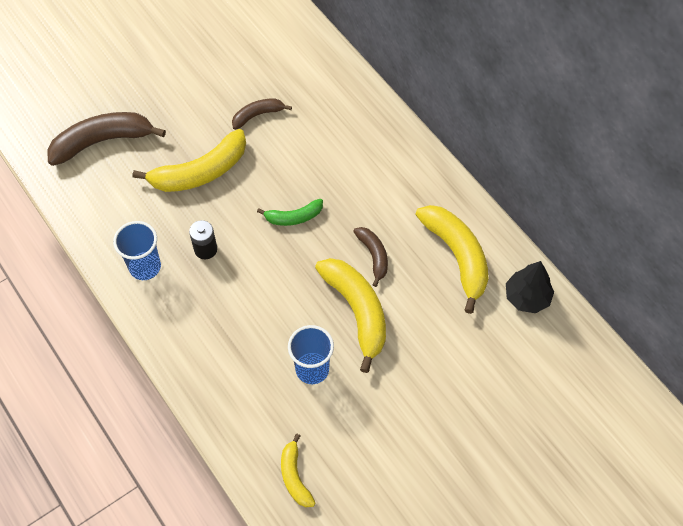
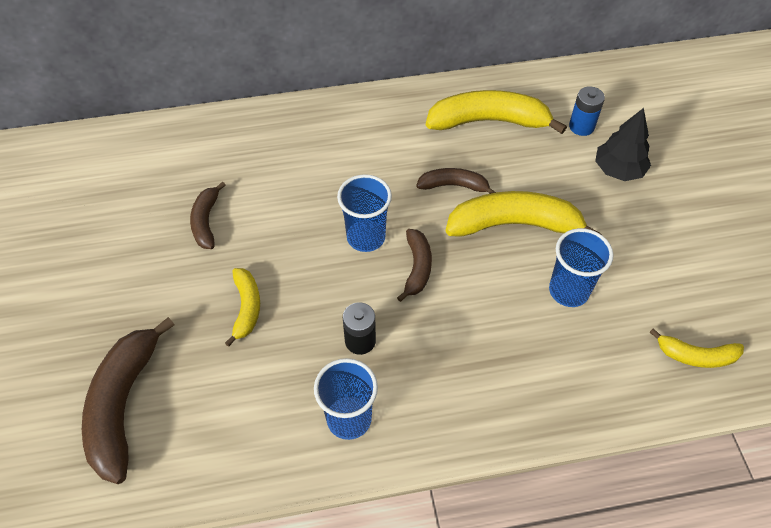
camera: 65 degrees left, 5 degrees down
(200, 172) = (246, 308): yellow banana -> yellow banana, size x0.55
(283, 260) = (417, 268): none -> brown banana
(293, 217) = (366, 237): green banana -> blue cup
(492, 328) = (581, 126): none -> blue battery
(527, 297) = (558, 90): black tree -> black tree (618, 170)

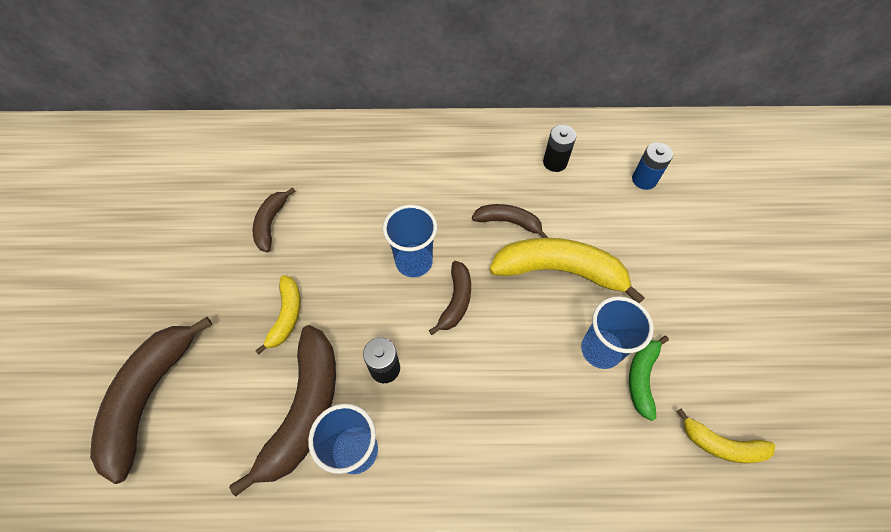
camera: 10 degrees right, 5 degrees up
(288, 391) = (304, 410): none -> brown banana
(489, 121) = (555, 162): yellow banana -> black battery
(612, 309) = (642, 377): none -> green banana
(618, 170) = (673, 229): black tree -> none

